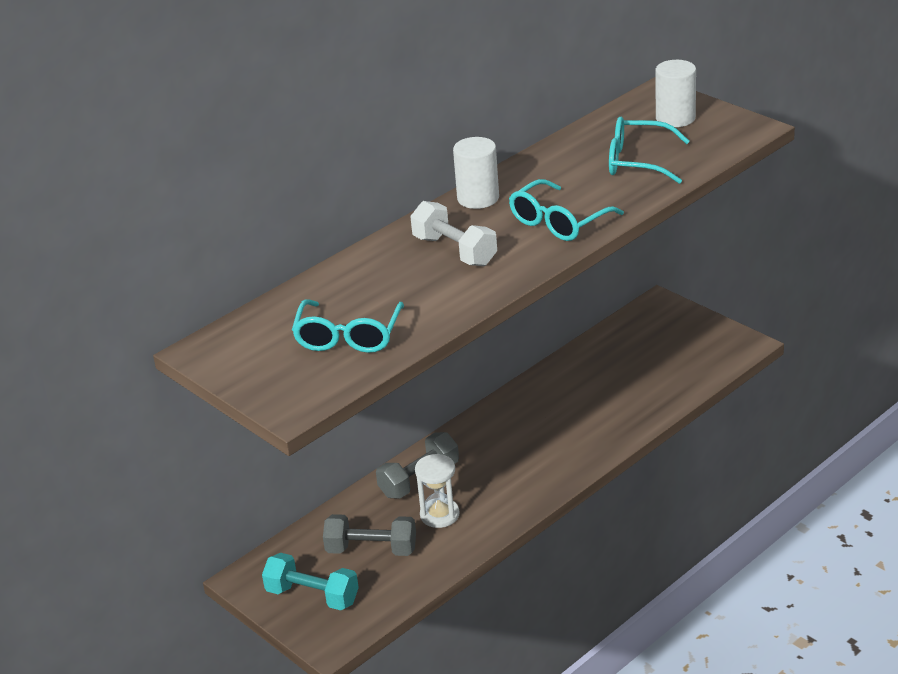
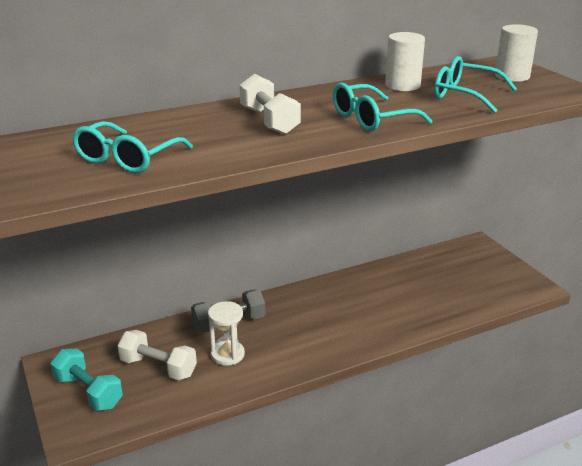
camera: 15 degrees right, 5 degrees down
(371, 550) = (158, 367): grey dumbbell -> white dumbbell
(478, 198) = (316, 95): white cylinder -> white cylinder (402, 85)

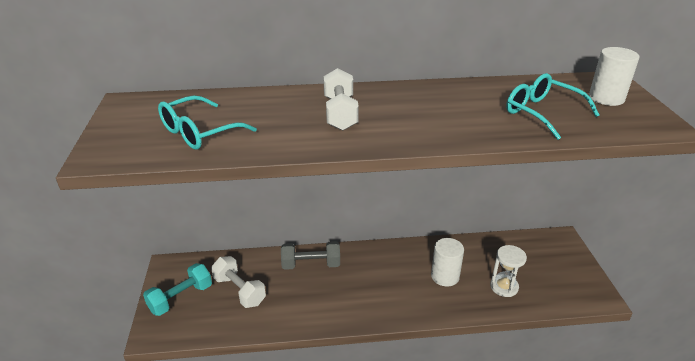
camera: 20 degrees right, 5 degrees up
(88, 392) = (181, 298): turquoise dumbbell -> turquoise dumbbell turned 75 degrees clockwise
(227, 354) = (296, 293): white hourglass -> white hourglass (504, 287)
(371, 119) = (432, 126): turquoise glasses -> none
(402, 85) = (488, 93): white cylinder -> white cylinder (445, 276)

